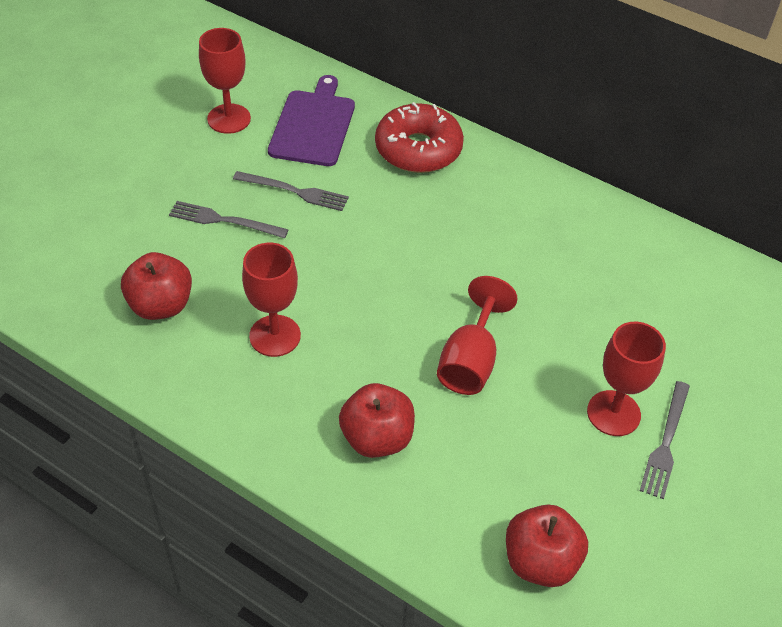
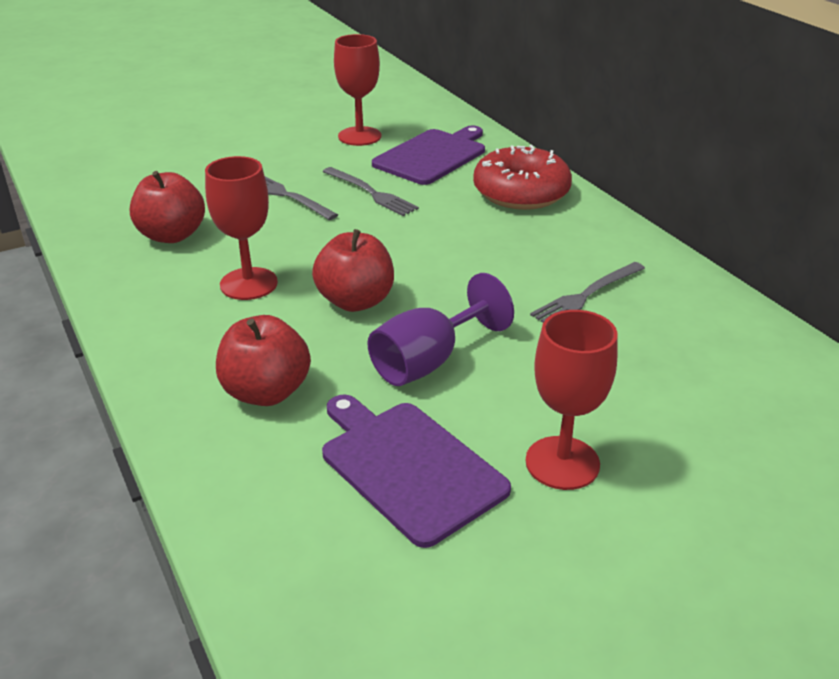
camera: 30 degrees right, 15 degrees down
(470, 361) = (428, 361): red goblet -> purple goblet
(521, 460) = (408, 467): none -> purple cutting board
(540, 561) = (342, 576): red apple -> red apple (355, 301)
(665, 442) = (610, 516): grey fork -> grey fork (586, 295)

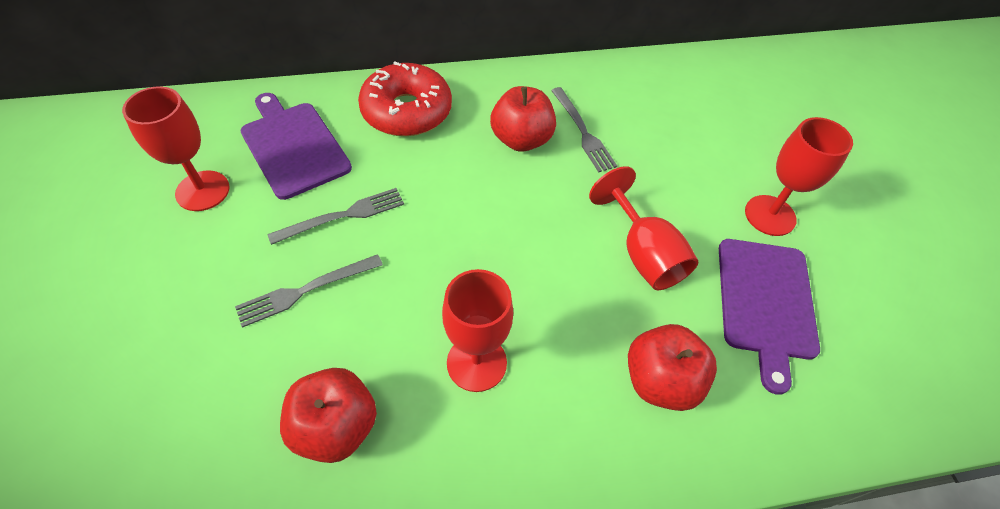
camera: 75 degrees left, 20 degrees up
(355, 301) = (540, 280): red apple -> red apple (521, 139)
(408, 467) = (766, 303): purple cutting board -> purple cutting board turned 60 degrees counterclockwise
(428, 361) = (643, 254): purple goblet -> red goblet

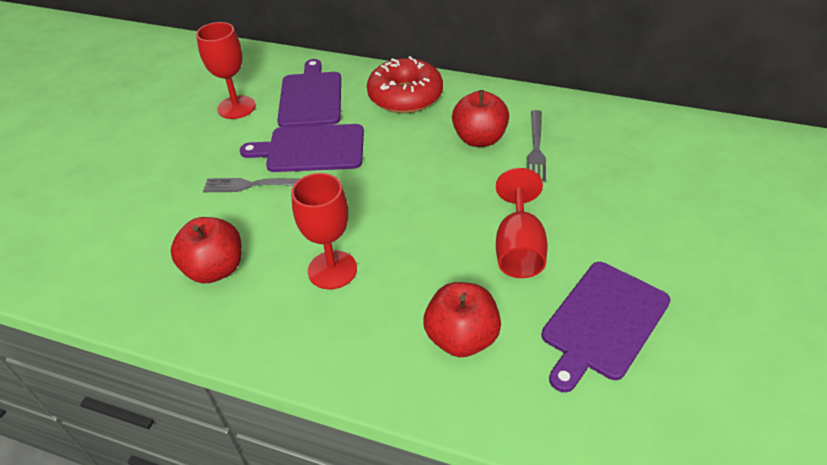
camera: 35 degrees right, 10 degrees down
(343, 216) = (311, 149): grey fork -> purple cutting board
(770, 215) = (663, 261): red goblet -> none

